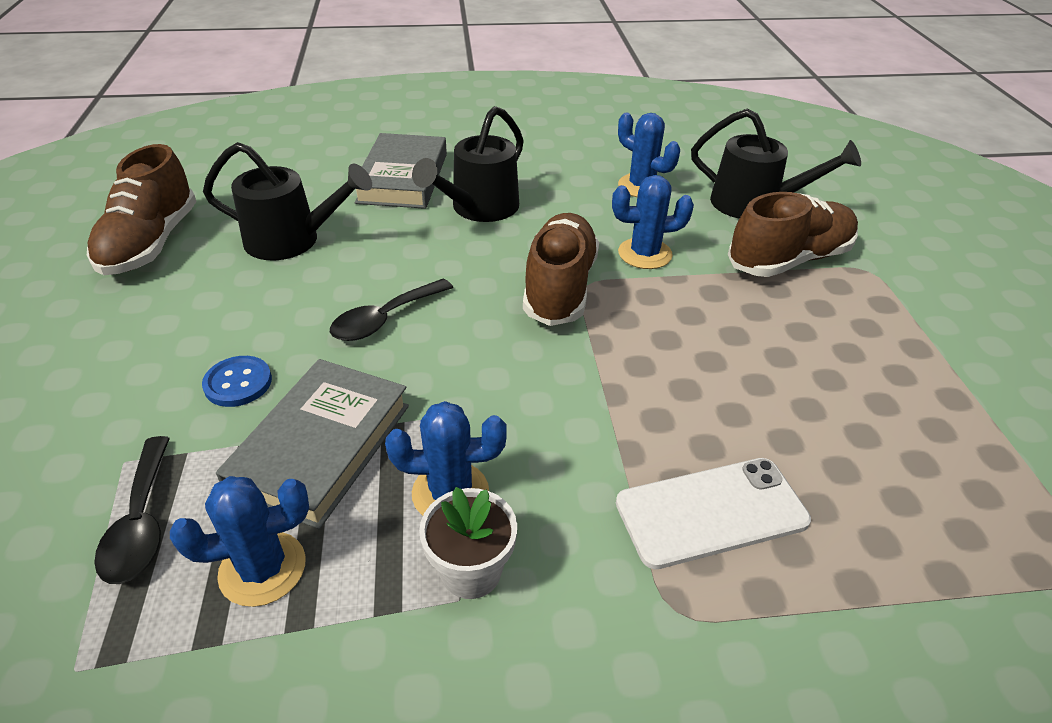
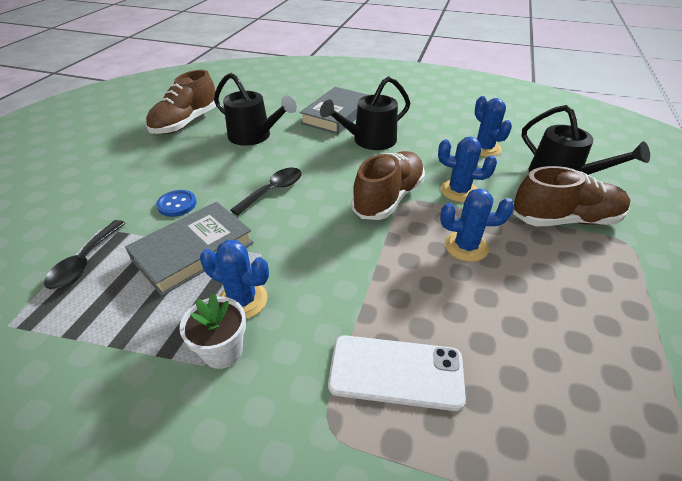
camera: 25 degrees right, 0 degrees up
(262, 568) = (121, 307): blue cactus -> blue cactus (466, 246)
(384, 319) = (273, 190): black spoon -> black spoon turned 150 degrees clockwise

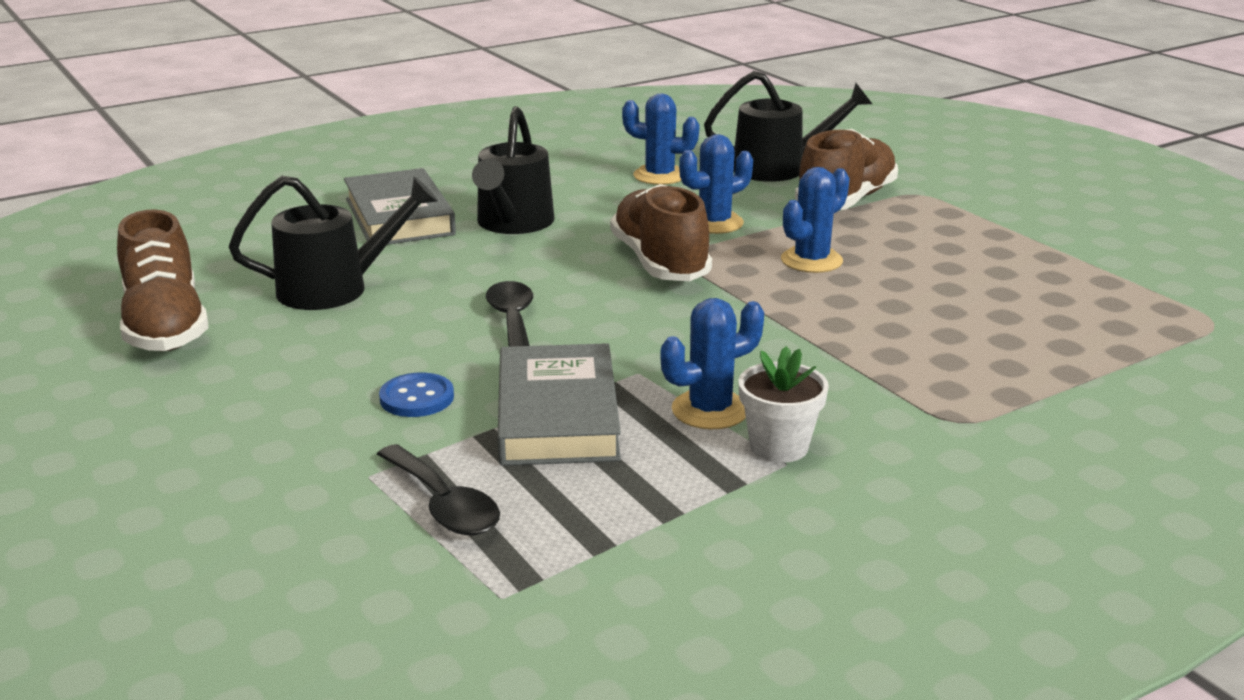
camera: 50 degrees left, 15 degrees down
(396, 372) = (931, 364): white phone -> none

